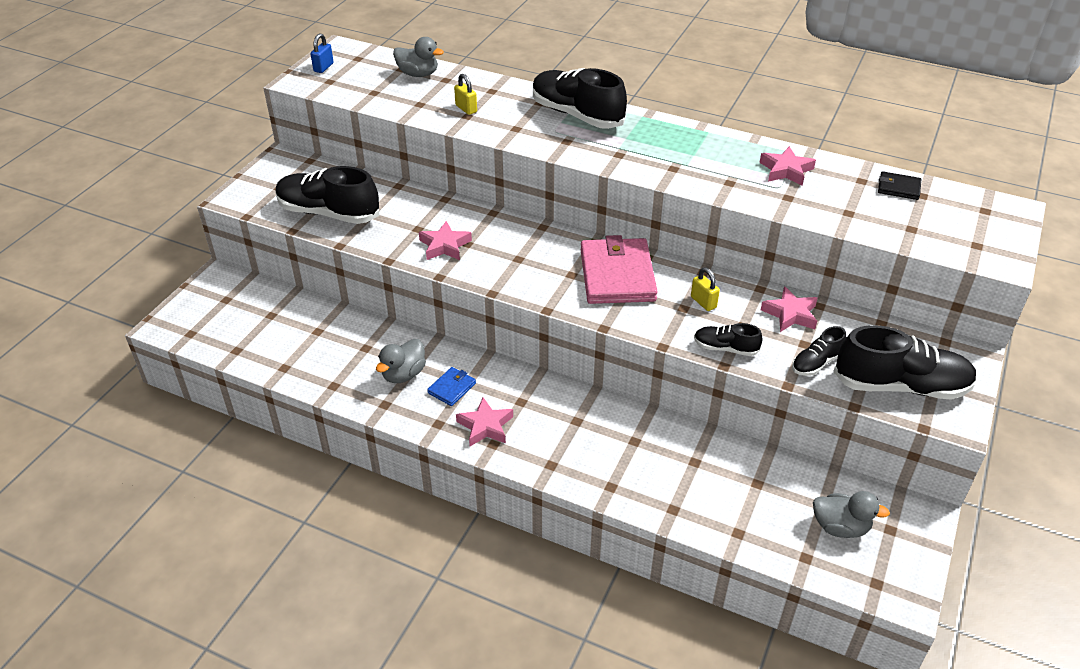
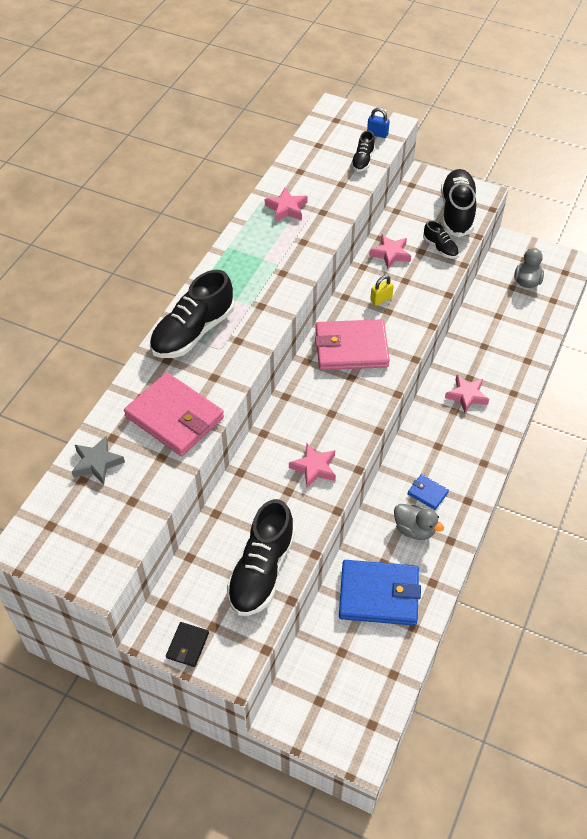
camera: 90 degrees left, 10 degrees up
(323, 67) = (68, 558): blue padlock -> blue padlock (377, 134)
(327, 343) = (378, 595): none -> blue wallet
(418, 74) = (97, 463): grey duck -> grey star
(466, 109) = (174, 417): yellow padlock -> pink wallet
(485, 426) = (466, 468): pink star -> pink star (466, 396)
(725, 348) = (430, 292): black shoe -> black shoe (363, 160)
(898, 188) = (309, 154): black wallet -> black wallet (187, 645)

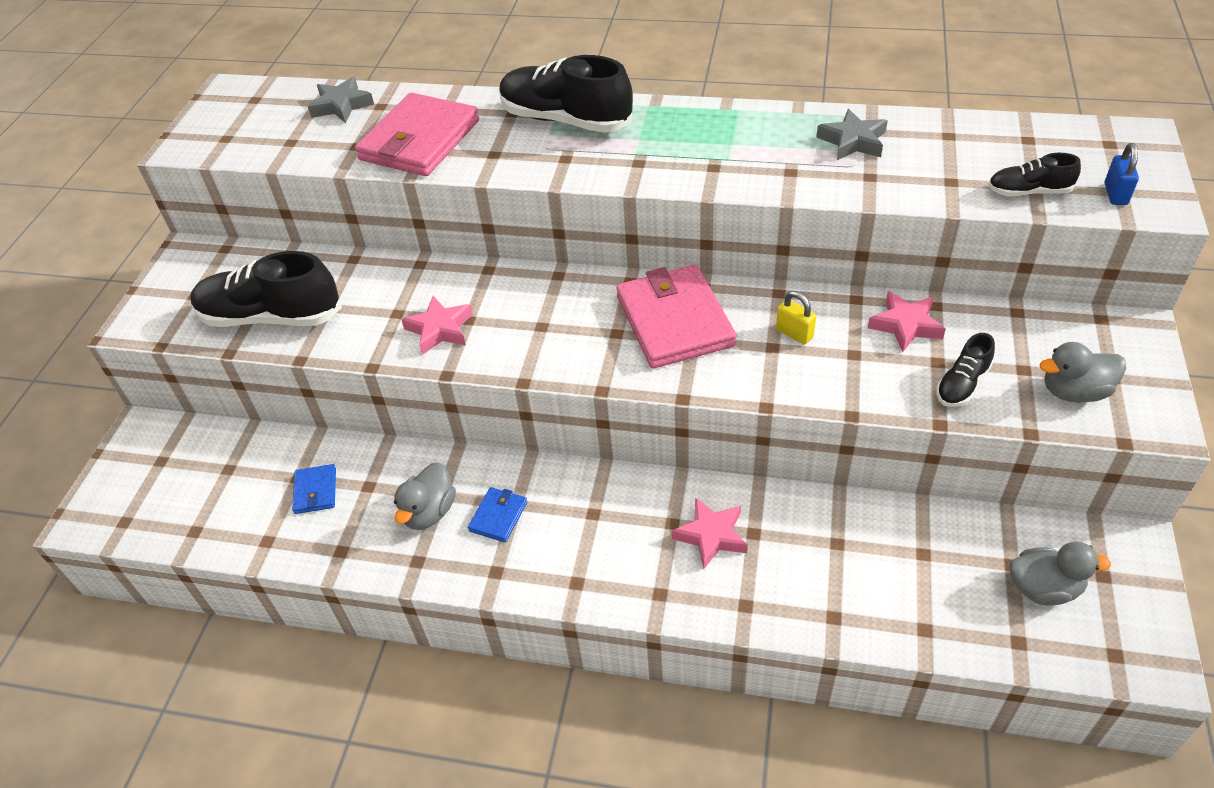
camera: 80 degrees right, 5 degrees down
(187, 645) = (169, 281): black wallet -> none
(286, 208) = (853, 141): pink star -> grey star
(378, 595) = (315, 491): blue wallet -> blue wallet, size x0.46
(457, 212) = (1074, 392): black shoe -> grey duck

